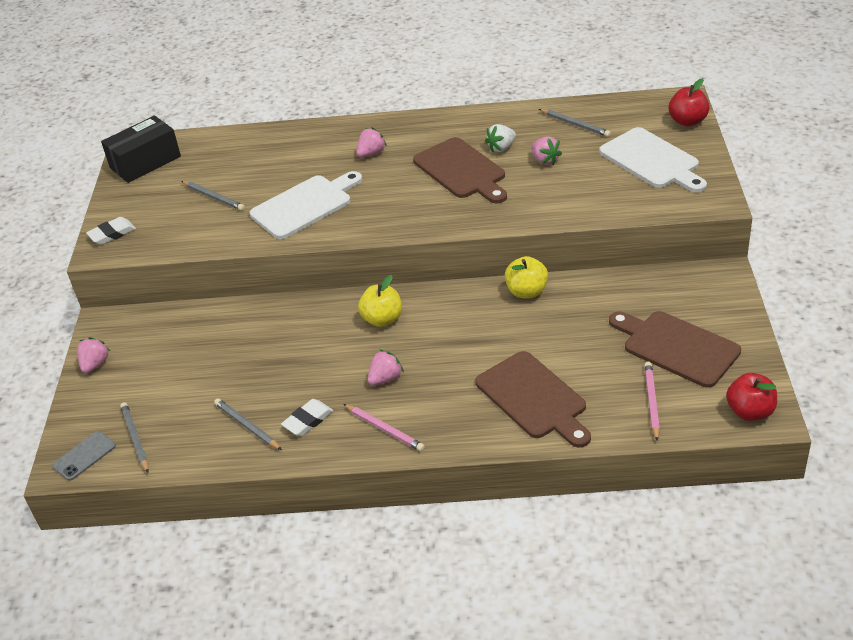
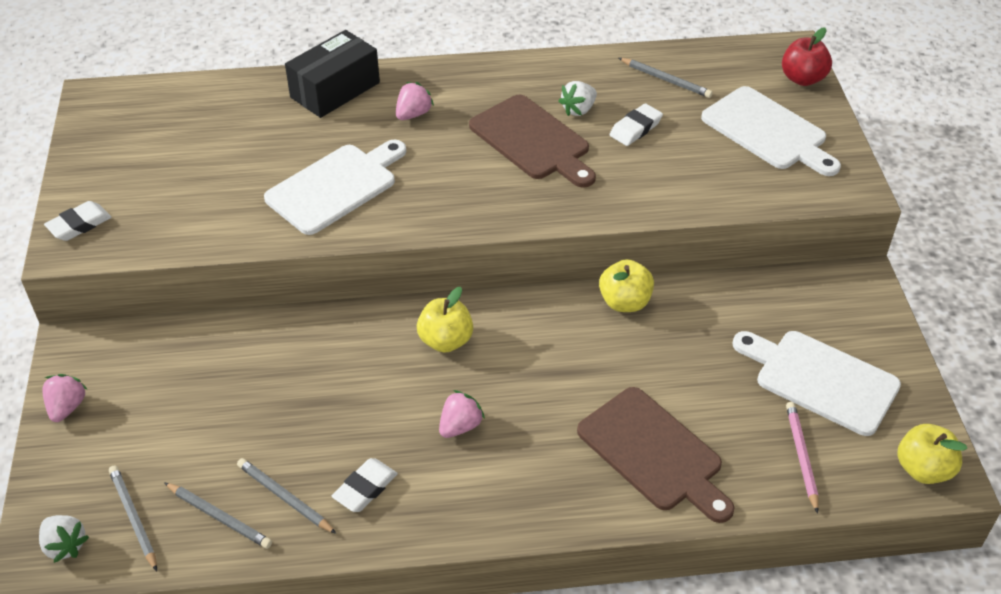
camera: 10 degrees left, 5 degrees up
(84, 456) = (65, 545): grey phone -> white strawberry
(145, 162) = (114, 120): black box -> black box (335, 90)
(213, 197) = (212, 173): grey pencil -> grey pencil (219, 517)
(384, 429) = (467, 500): pink pencil -> none
(545, 160) = (635, 128): pink strawberry -> white eraser
(676, 347) = (820, 379): brown cutting board -> white cutting board
(750, 411) = (923, 469): red apple -> yellow apple

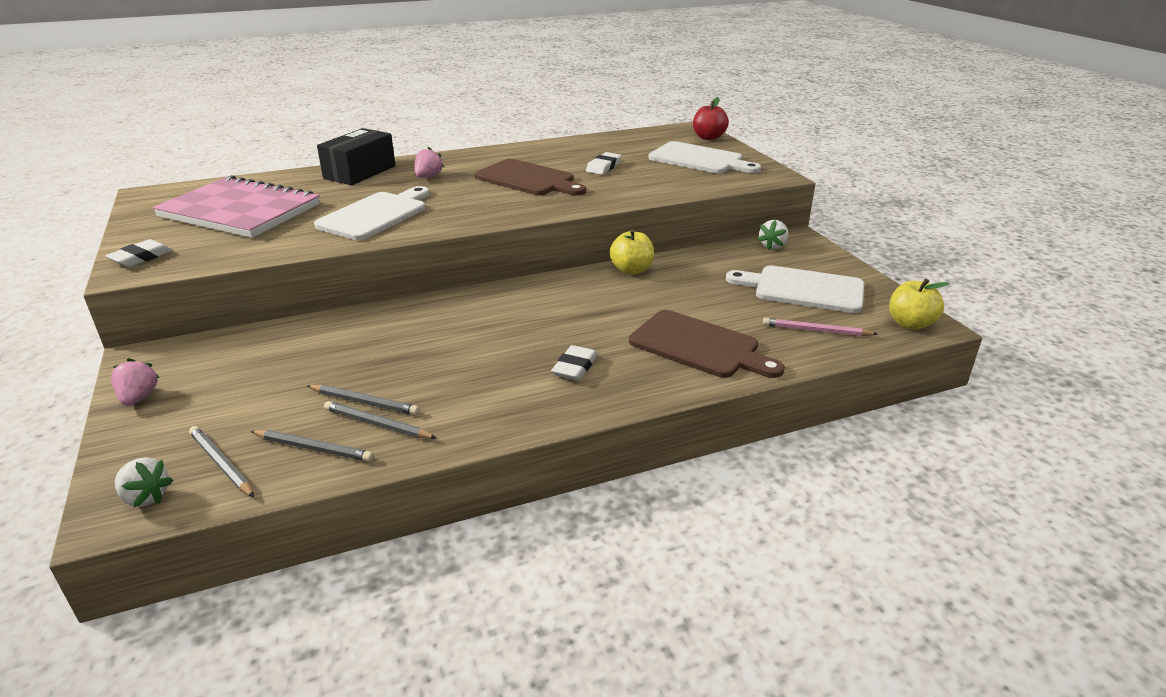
camera: 15 degrees left, 15 degrees down
(189, 151) = (240, 211): none -> pink notebook
(365, 488) = (454, 406): white eraser -> white eraser (575, 367)
(446, 341) = (494, 308): yellow apple -> none
(460, 426) = (527, 354): pink strawberry -> none
(578, 110) = (556, 163): white strawberry -> white strawberry (772, 246)
(666, 80) = (613, 146): grey pencil -> grey pencil (364, 402)
(801, 456) = (816, 331): pink pencil -> pink pencil turned 60 degrees counterclockwise

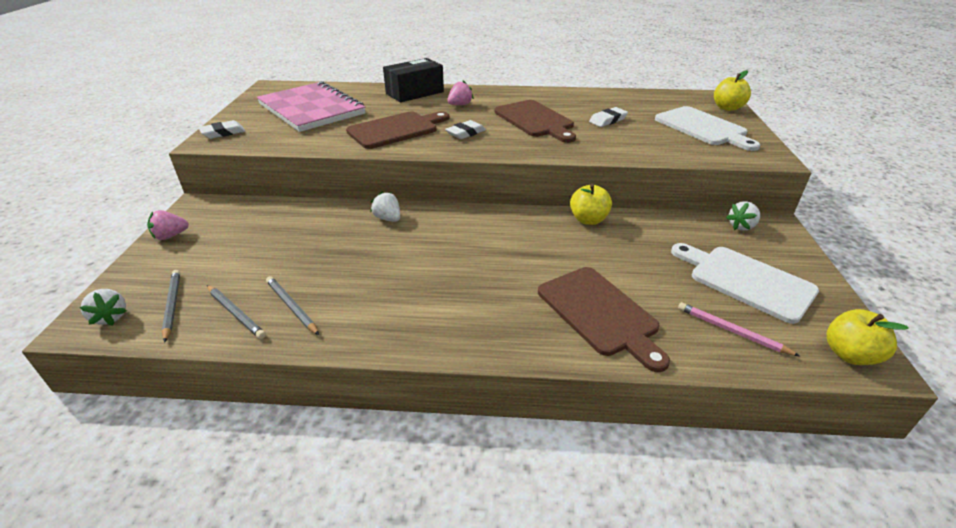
camera: 25 degrees right, 5 degrees up
(139, 397) = (170, 236): pink strawberry -> pink strawberry turned 135 degrees counterclockwise
(364, 402) = (298, 284): grey pencil -> none
(376, 215) = (396, 130): white cutting board -> brown cutting board
(415, 316) = (388, 219): none -> white strawberry
(575, 367) = (475, 301): white eraser -> white eraser (465, 133)
(708, 137) = (727, 108): red apple -> yellow apple

